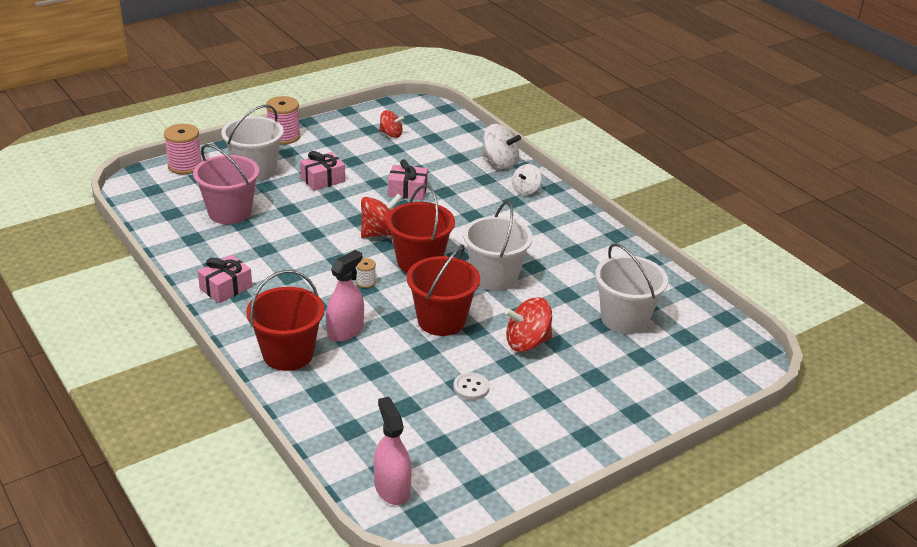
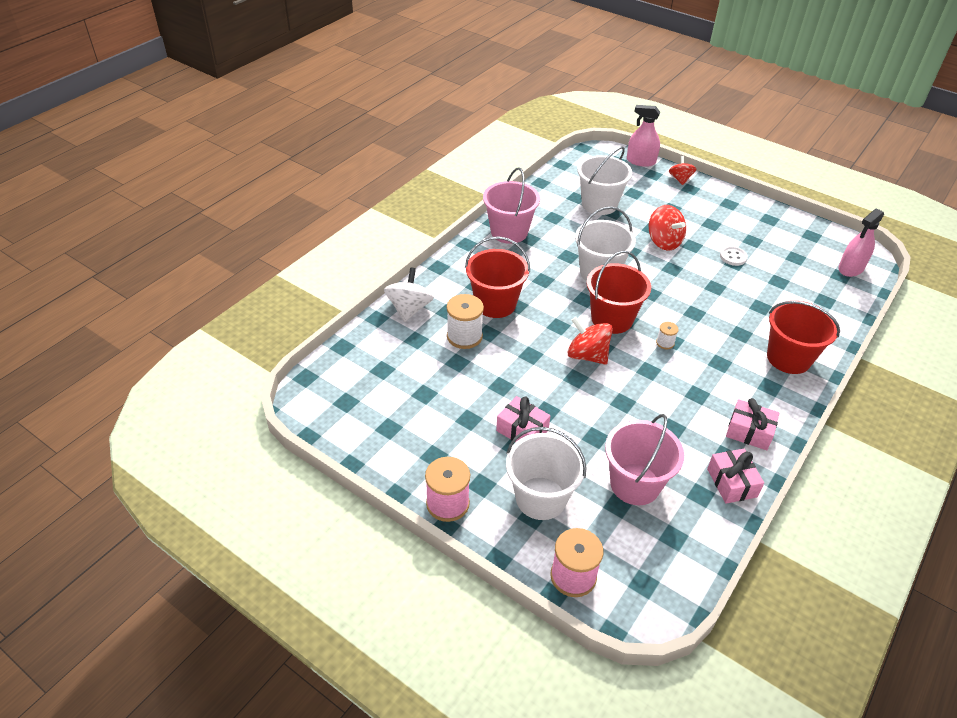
camera: 110 degrees left, 10 degrees up
(345, 331) = (734, 335): pink spray bottle -> pink spray bottle (641, 161)
(391, 134) = (391, 405): red spinning top -> red spinning top (680, 179)
(407, 191) = (502, 358): pink gift -> pink gift (731, 483)
(441, 320) = (676, 287): red bucket -> red bucket (495, 304)
(447, 179) = (464, 336): none -> white spool
(525, 190) = (452, 282): white spinning top -> none
(593, 241) = (509, 232): none -> pink bucket

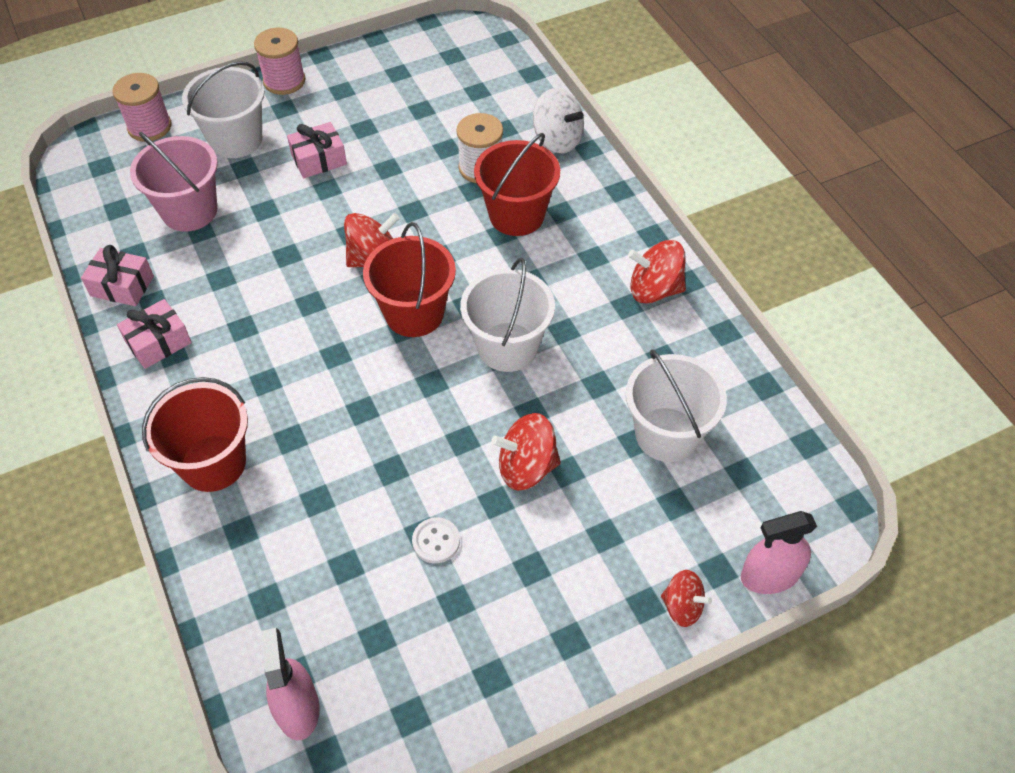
camera: 120 degrees right, 10 degrees up
(509, 232) = (654, 289): pink bucket -> red spinning top
(641, 161) = (770, 575): pink spray bottle -> pink spray bottle turned 150 degrees counterclockwise
(665, 343) = (337, 344): white spool -> none

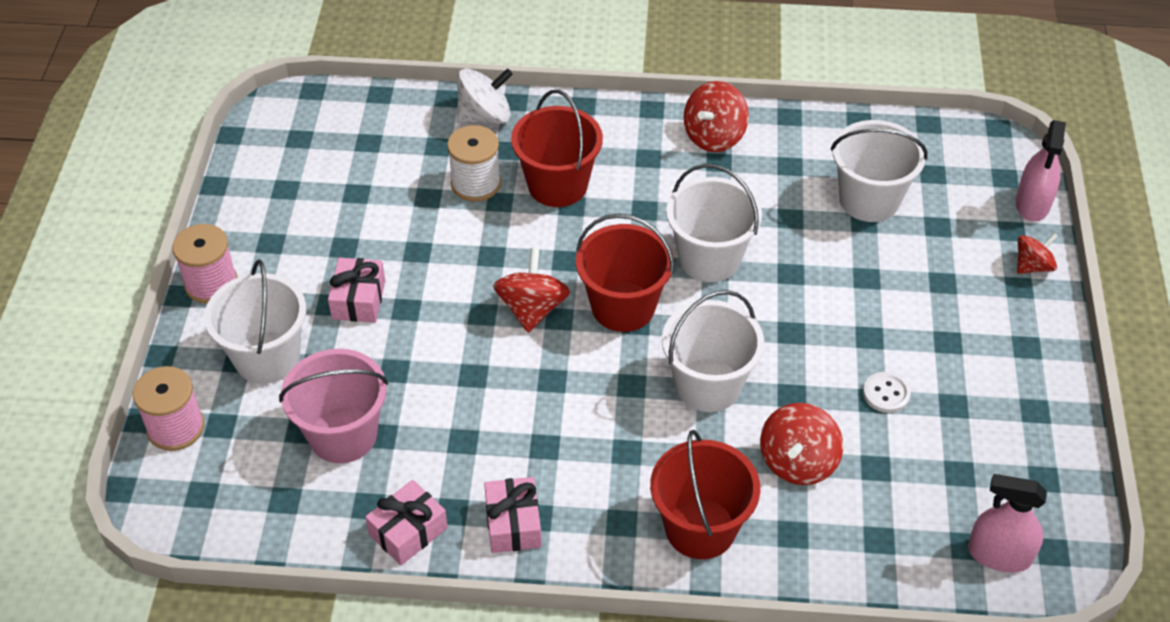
camera: 60 degrees left, 5 degrees down
(366, 405) = (708, 385): none -> white bucket
(526, 467) = (846, 302): red spinning top -> red spinning top (798, 462)

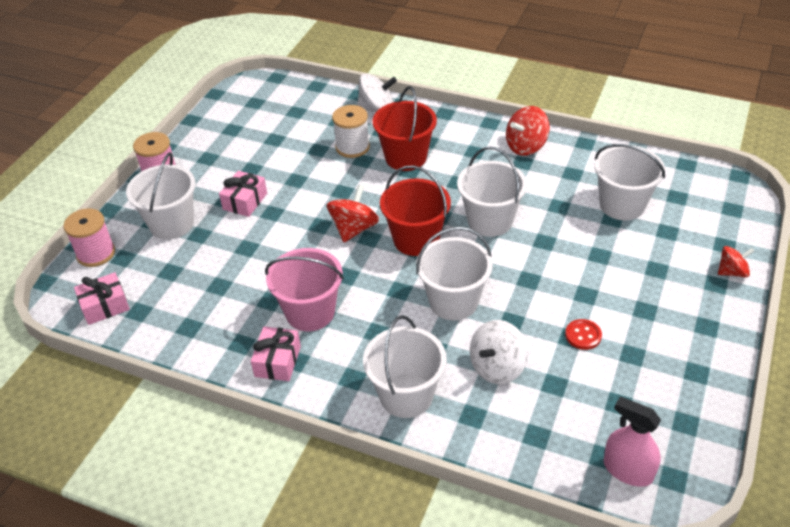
camera: 20 degrees right, 5 degrees down
(343, 435) = (195, 280): pink bucket -> pink bucket (310, 312)
(408, 531) = (206, 349): pink gift -> pink gift (105, 306)
(700, 528) = (406, 395): red bucket -> white bucket
(798, 462) = (497, 367): red spinning top -> white spinning top
(886, 394) = (583, 335): white button -> red button
(1032, 204) = (747, 230): pink spray bottle -> none

